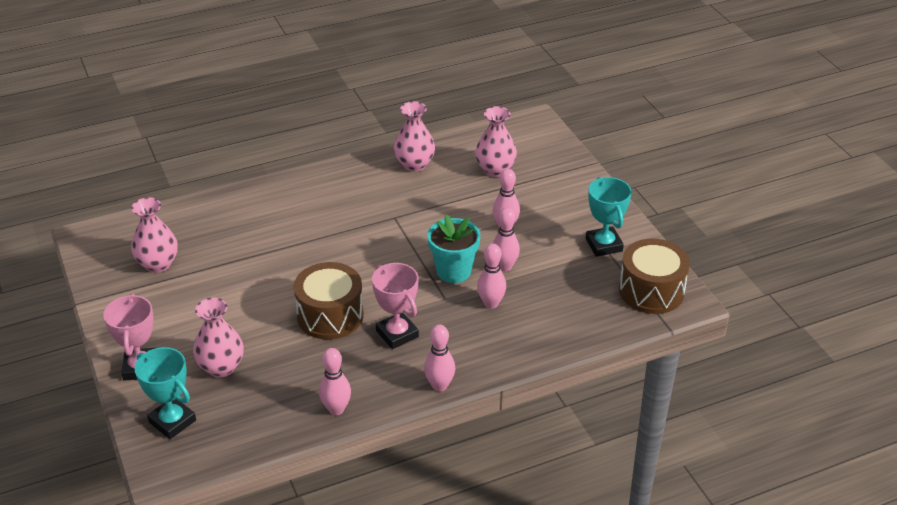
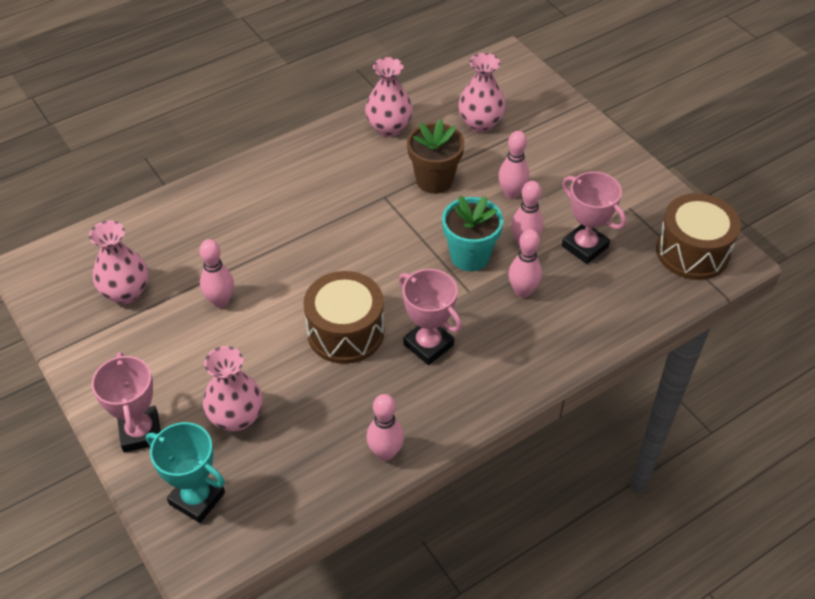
camera: 10 degrees left, 10 degrees up
(439, 385) = (494, 404): pink bowling pin -> pink bowling pin (220, 301)
(441, 209) = (434, 180): none -> brown flower pot
(556, 275) = (585, 246): none -> pink trophy
(604, 245) = (625, 202): turquoise trophy -> none

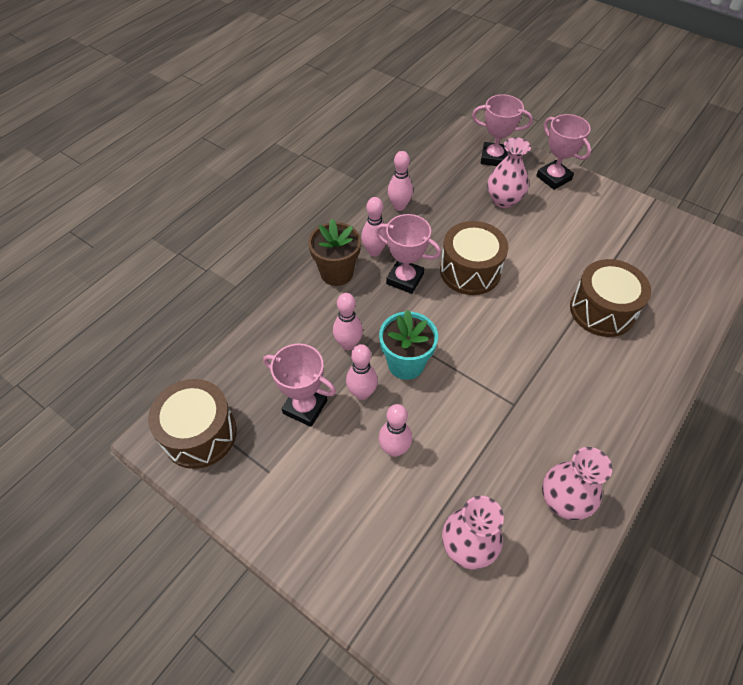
camera: 160 degrees right, 5 degrees up
(126, 292) = (647, 253): pink vase -> none
(197, 498) = (493, 158): turquoise trophy -> pink trophy
(220, 301) = (575, 266): pink bowling pin -> pink bowling pin (374, 251)
(234, 248) = (602, 310): none -> brown drum
(434, 180) = (478, 440): brown flower pot -> brown flower pot (336, 273)

